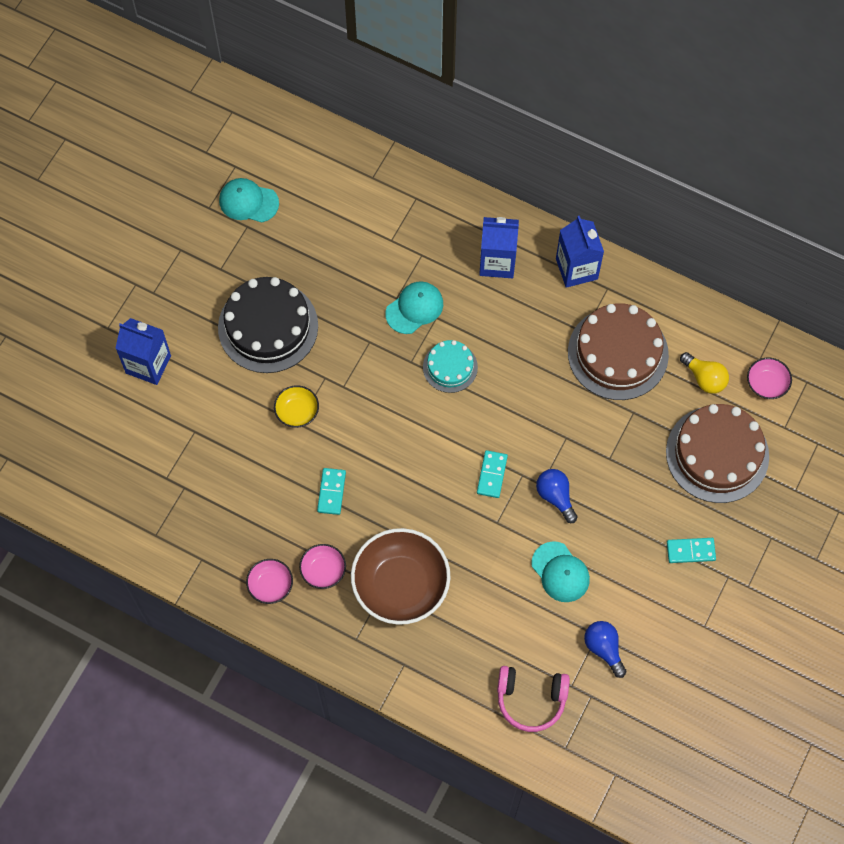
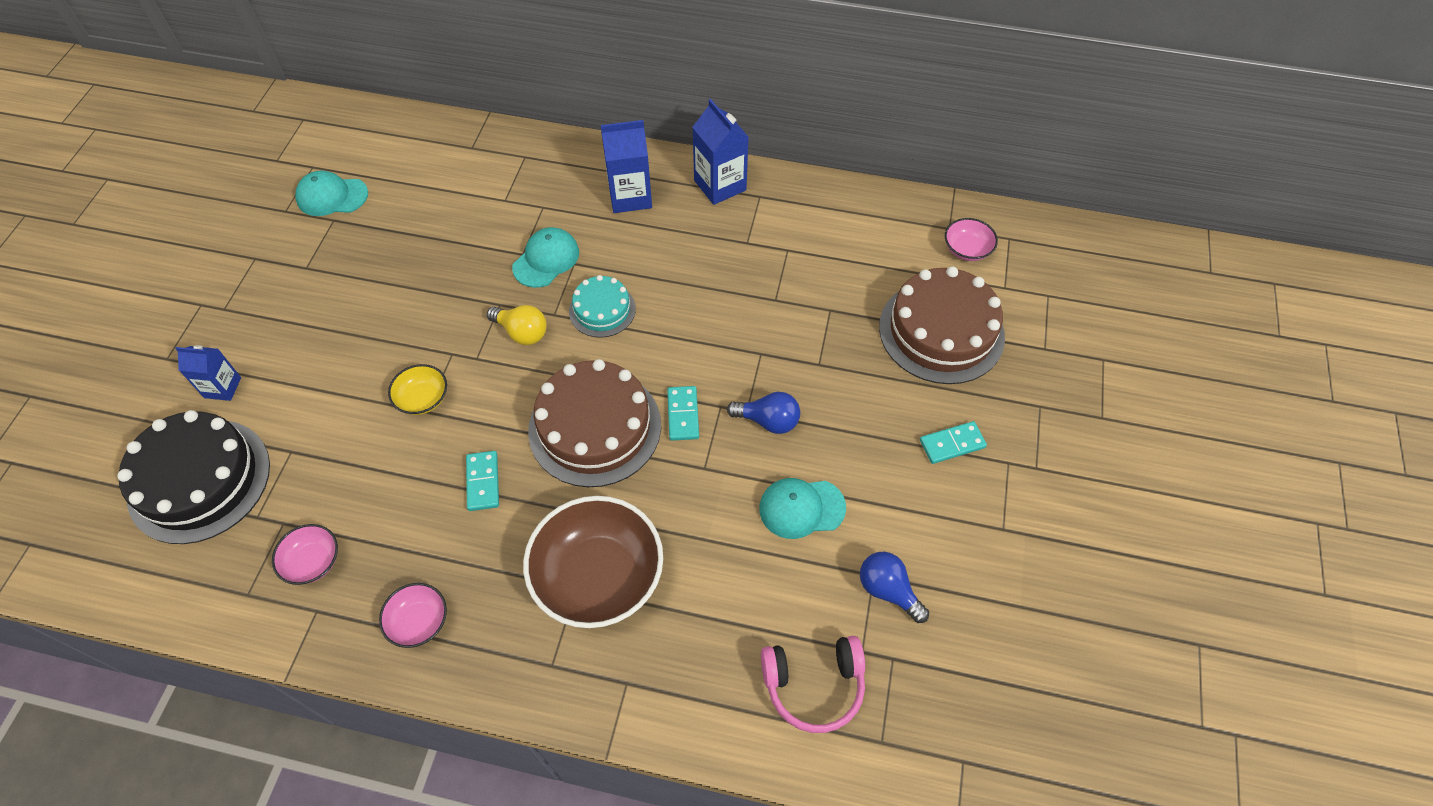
camera: 15 degrees left, 10 degrees down
(148, 364) = (222, 387): blue carton -> blue carton, size x0.63
(268, 326) = (372, 314): black cake -> black cake (199, 480)
(323, 570) = (489, 583): pink bowl -> pink bowl (312, 561)
(555, 496) = (768, 421): blue light bulb -> blue light bulb turned 150 degrees clockwise
(560, 572) = (801, 508): turquoise cap -> turquoise cap turned 135 degrees clockwise
(618, 353) = (792, 255): brown cake -> brown cake (595, 427)
(704, 378) = (897, 259): yellow light bulb -> yellow light bulb (522, 332)

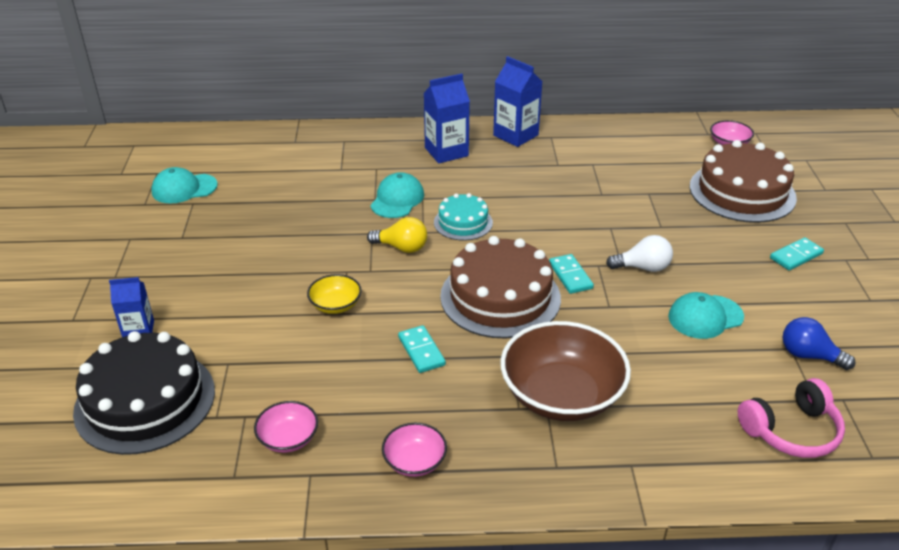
camera: 15 degrees left, 20 degrees down
(768, 421) = (643, 267): blue light bulb -> white light bulb

